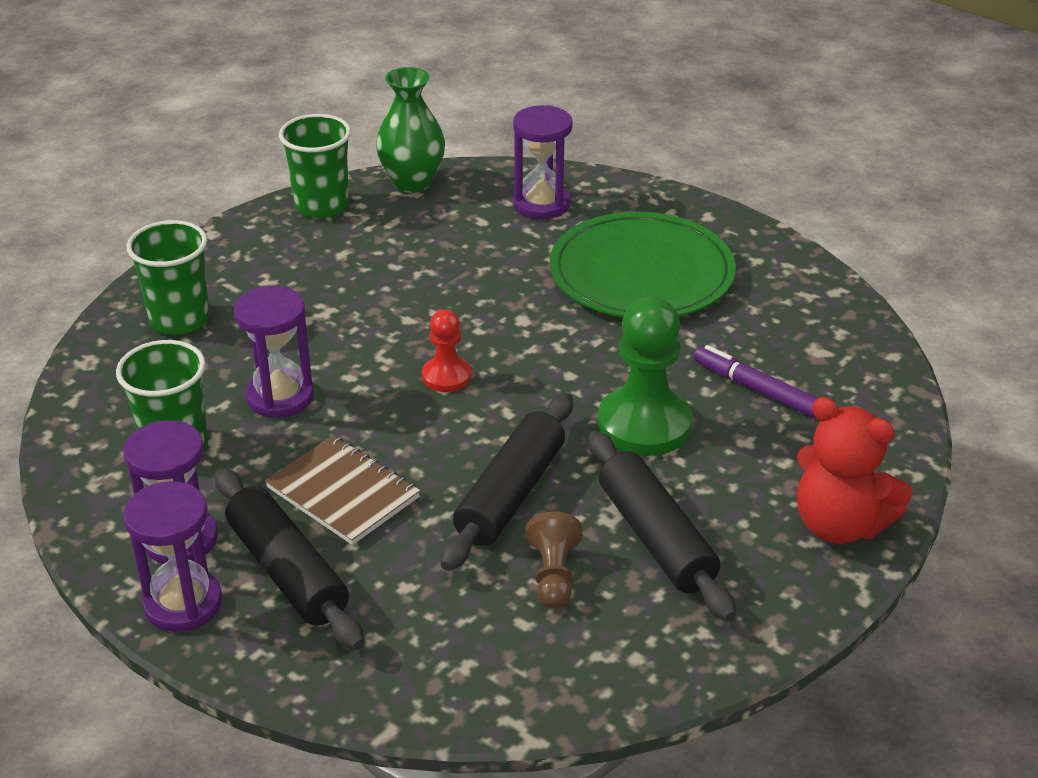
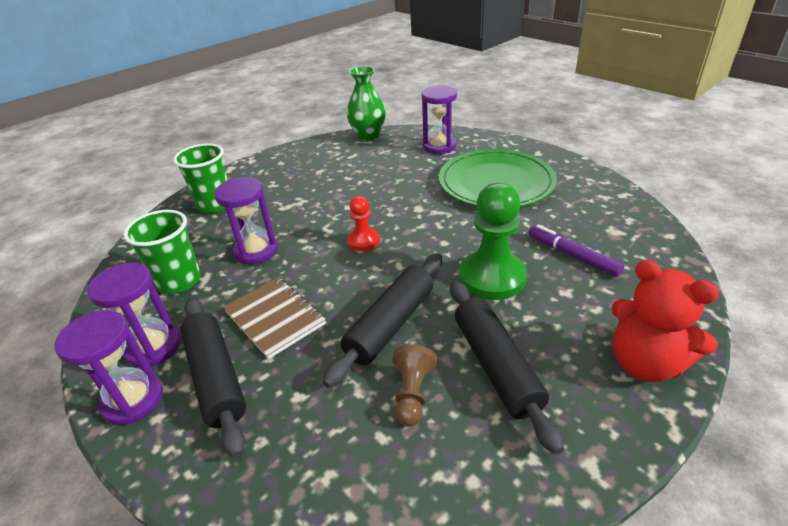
camera: 10 degrees right, 0 degrees up
(321, 205) = (315, 147): green cup -> none

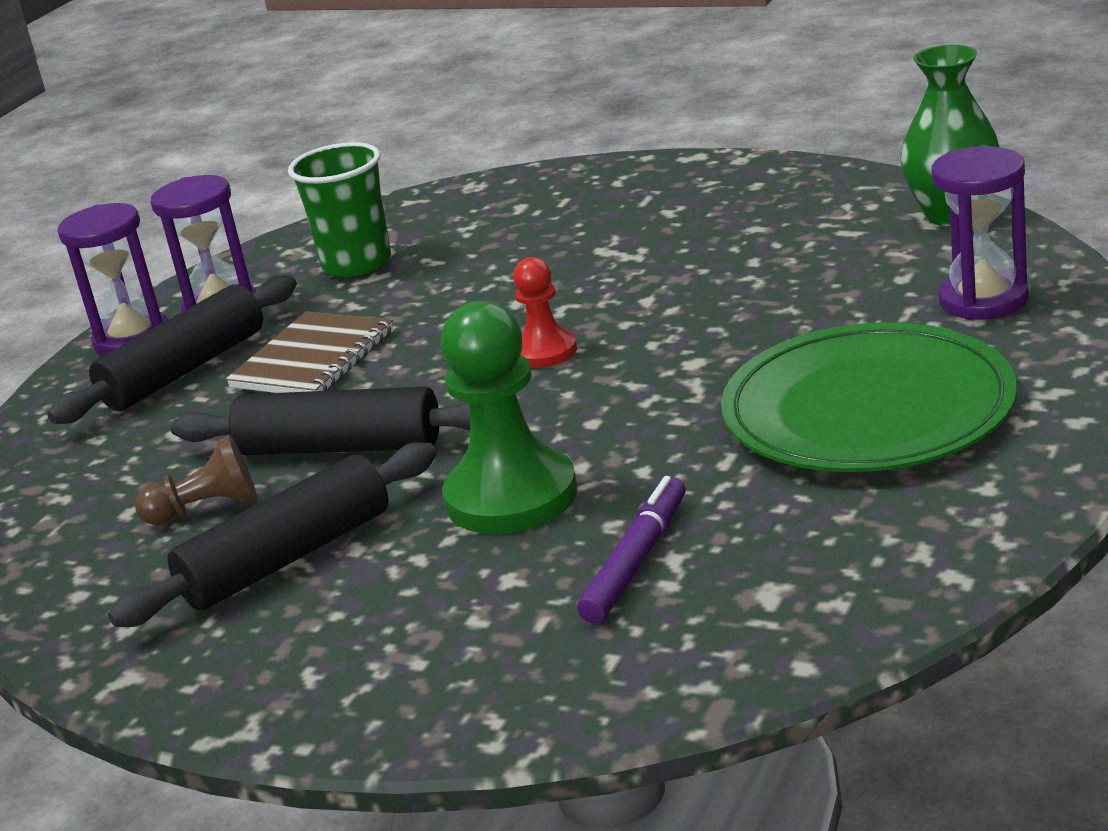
camera: 70 degrees right, 10 degrees down
(215, 204) = (568, 197): green cup -> none
(256, 251) = (460, 282): purple hourglass -> none
(645, 363) = (352, 692): red teddy bear -> none

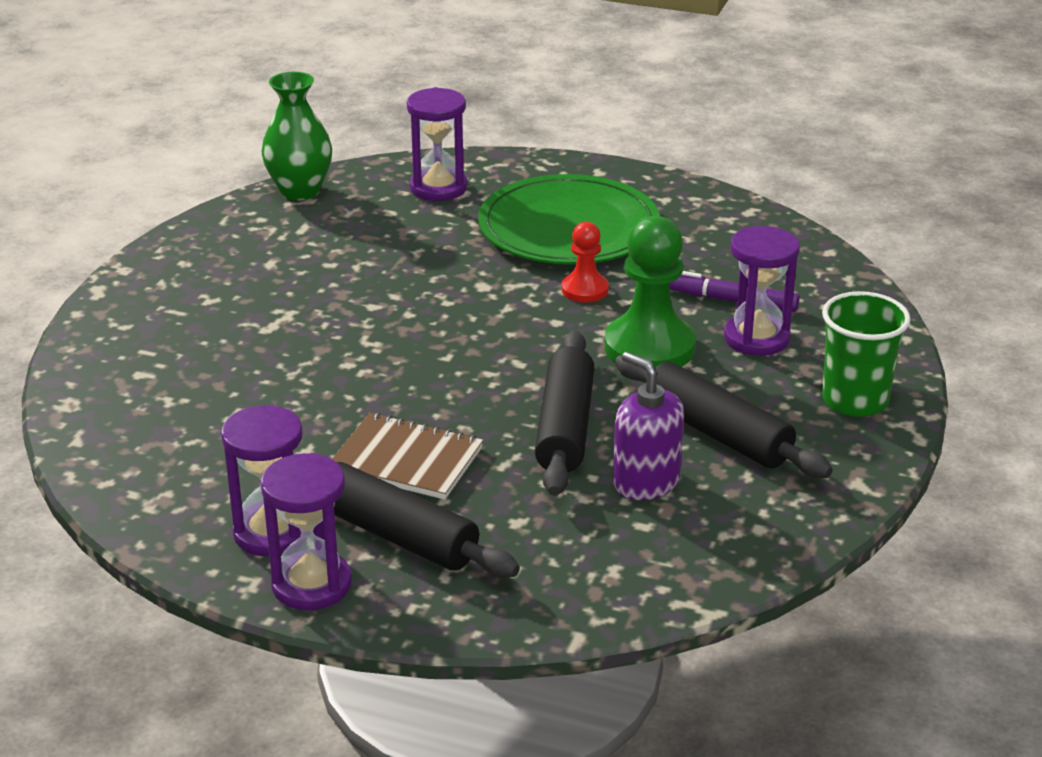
camera: 100 degrees left, 5 degrees up
(207, 509) = (645, 482): brown pawn -> purple soap dispenser
(357, 263) = (212, 457): green cup -> green cup (855, 401)
(519, 587) = (756, 338): none -> purple hourglass
(545, 352) = (442, 345): red pawn -> red pawn (585, 290)

